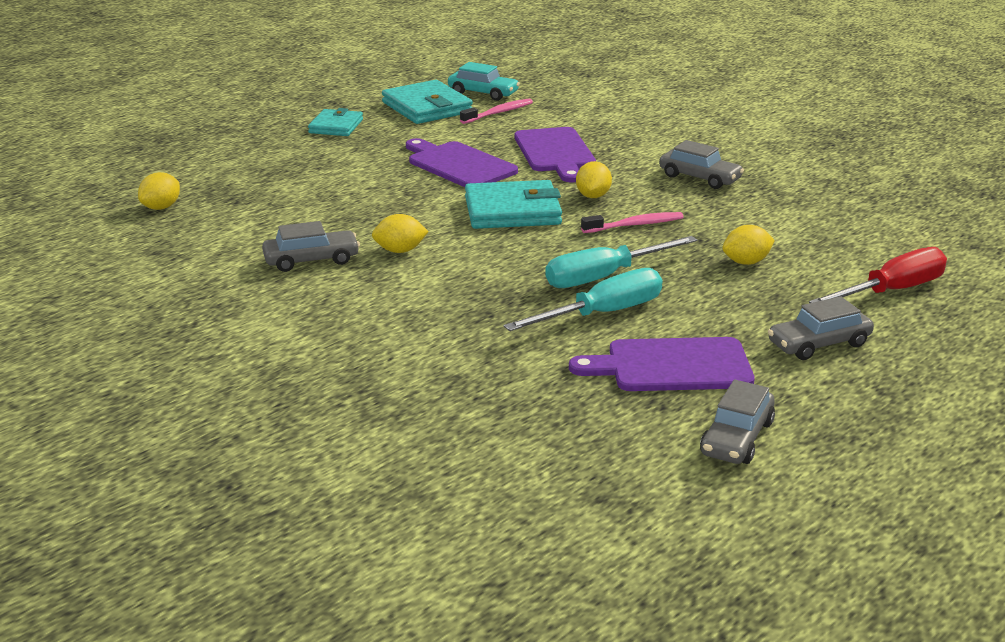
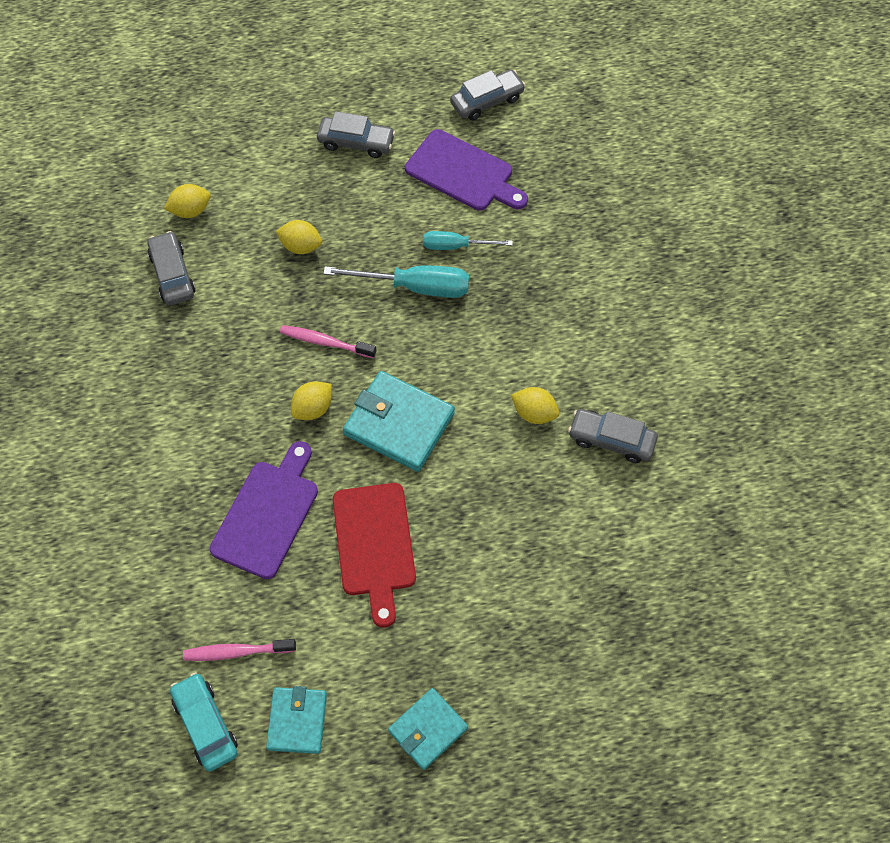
camera: 145 degrees left, 35 degrees up
(161, 207) = (696, 624): yellow lemon -> yellow lemon (191, 211)
(427, 107) = (297, 721): turquoise wallet -> turquoise wallet, size x0.63
(459, 165) = (374, 545): purple cutting board -> red cutting board
(602, 314) = (456, 246): turquoise screwdriver -> turquoise screwdriver, size x0.63
(699, 178) = (197, 384): grey car -> grey car (173, 274)
(891, 291) = (249, 162): red screwdriver -> none

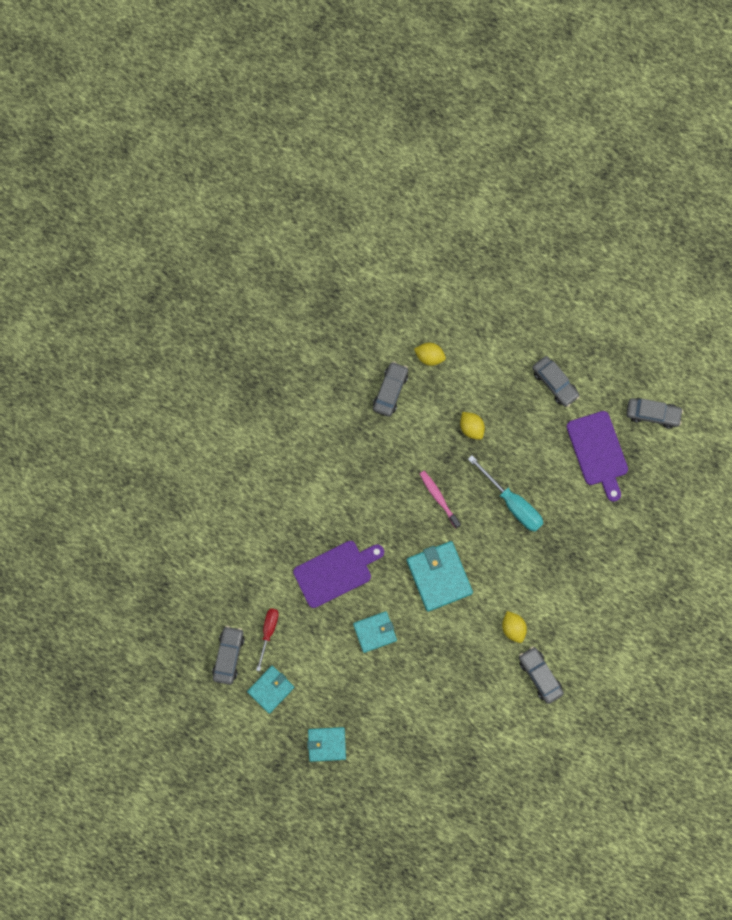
camera: 40 degrees right, 15 degrees up
(206, 724) = (229, 655): turquoise car -> grey car
(236, 652) = (268, 632): pink toothbrush -> red screwdriver
(313, 408) = (402, 532): yellow lemon -> none
(374, 545) = (375, 632): red cutting board -> turquoise wallet
(456, 246) = (555, 495): turquoise screwdriver -> none

